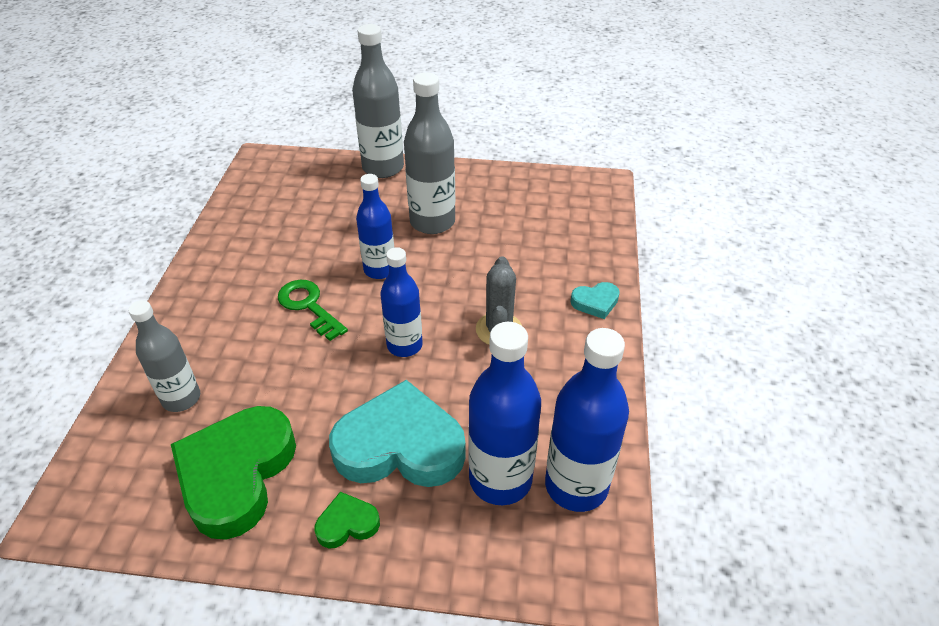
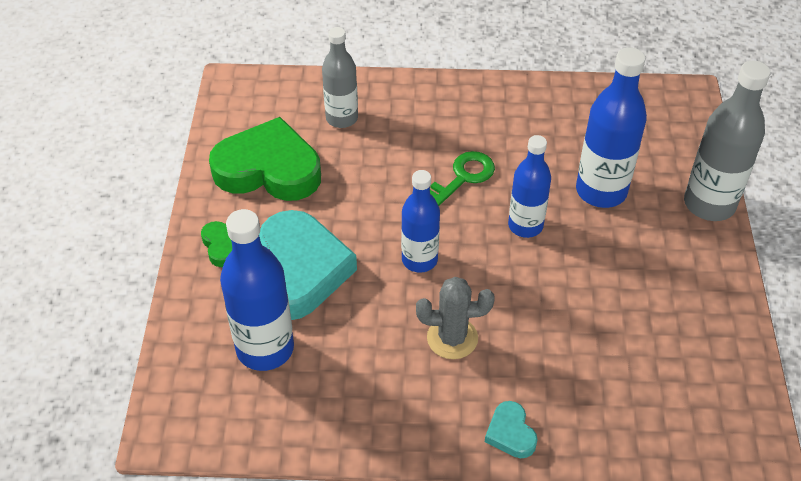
camera: 85 degrees right, 5 degrees up
(432, 222) = (618, 263): grey bottle -> none
(576, 486) = (259, 410): blue bottle -> blue bottle (601, 191)

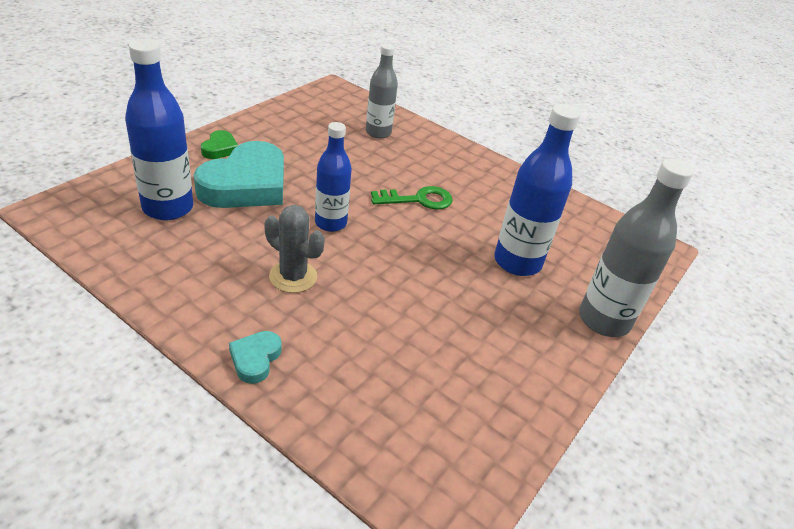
camera: 30 degrees right, 10 degrees down
(268, 169) = (299, 131): green heart -> none
(525, 226) = (432, 248): blue bottle -> none

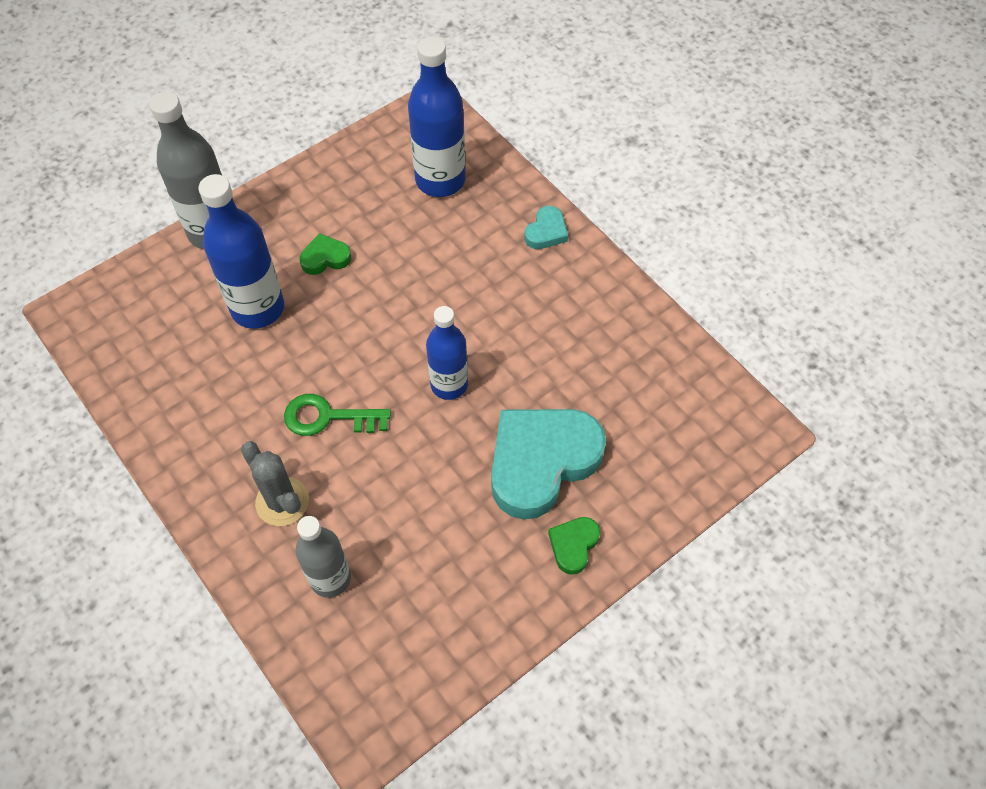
camera: 160 degrees left, 20 degrees up
(168, 208) = (633, 425): blue bottle -> blue bottle (440, 180)
(293, 277) = (503, 313): grey cactus -> grey cactus (282, 502)
(483, 307) = (325, 258): none -> green heart

